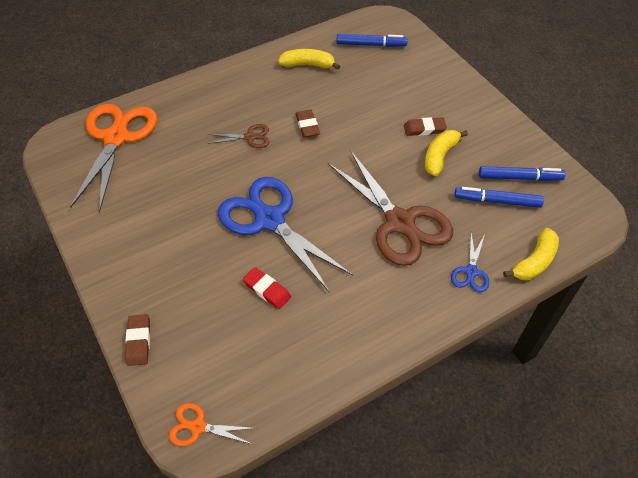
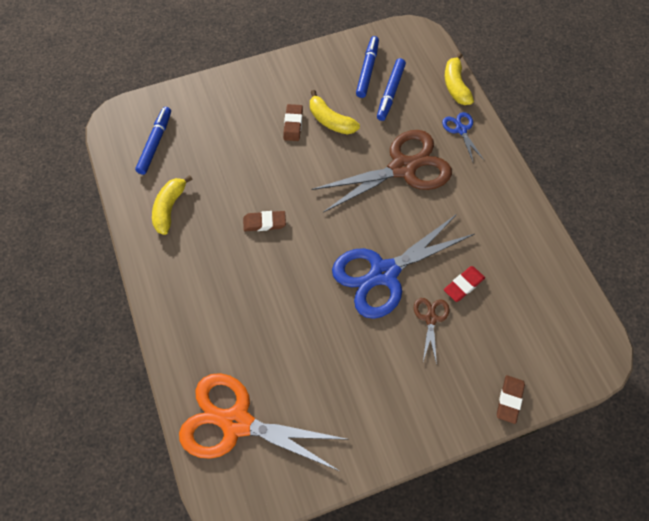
camera: 80 degrees left, 10 degrees up
(138, 341) = (509, 400): brown eraser -> brown eraser turned 75 degrees counterclockwise
(198, 427) = (592, 353): orange scissors -> none
(250, 137) = (268, 279): brown scissors -> brown scissors (430, 318)
(471, 272) = (461, 130): blue scissors -> blue scissors turned 135 degrees counterclockwise
(534, 262) = (455, 86): yellow banana -> yellow banana turned 150 degrees counterclockwise

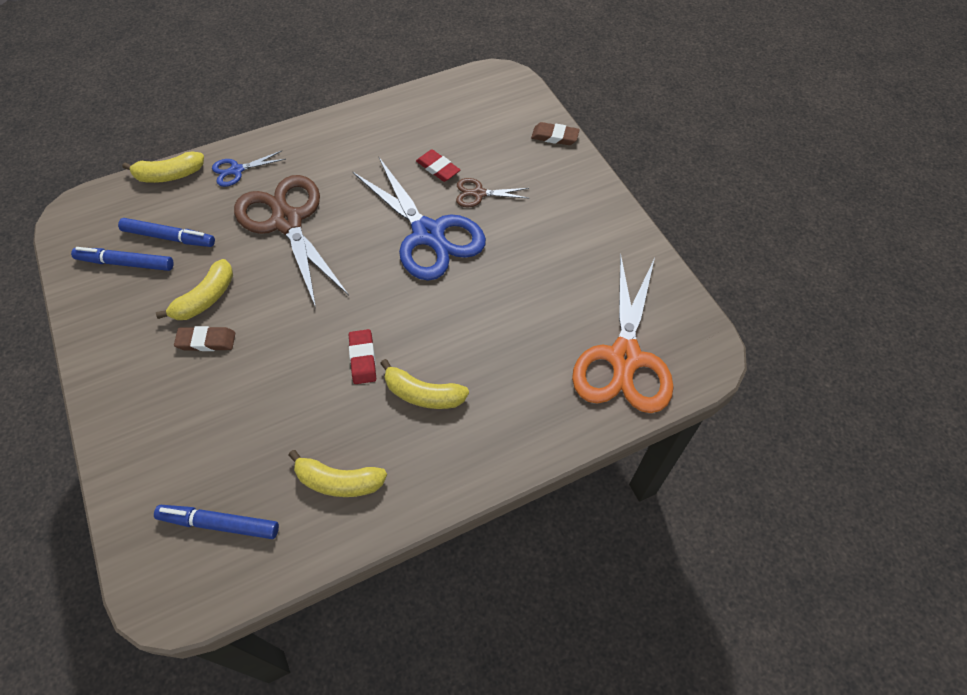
camera: 95 degrees left, 5 degrees down
(227, 263) = (423, 394): none -> yellow banana
(264, 223) = (363, 358): brown eraser -> red eraser

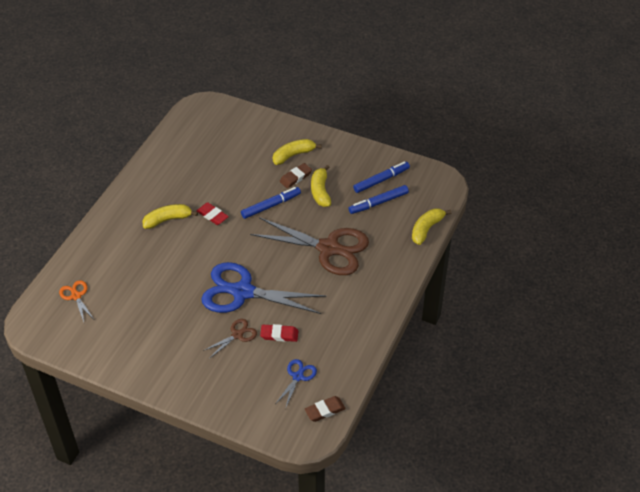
camera: 140 degrees right, 10 degrees down
(219, 523) = (207, 132): blue marker -> blue marker (271, 206)
(236, 170) = (394, 255): blue scissors -> blue scissors (298, 376)
(339, 481) = (173, 170): yellow banana -> yellow banana (293, 155)
(555, 136) = (225, 409): brown eraser -> brown eraser (325, 410)
(624, 358) = (76, 296): orange scissors -> orange scissors, size x0.45

